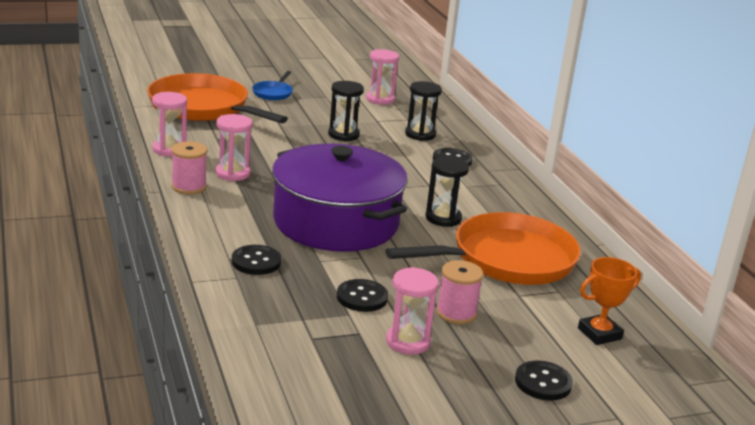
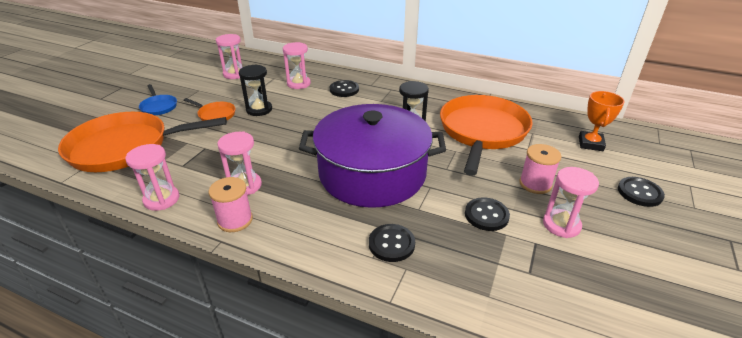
camera: 45 degrees left, 10 degrees up
(303, 120) = (215, 114): none -> orange pan
(420, 134) = (298, 84): black hourglass -> pink hourglass

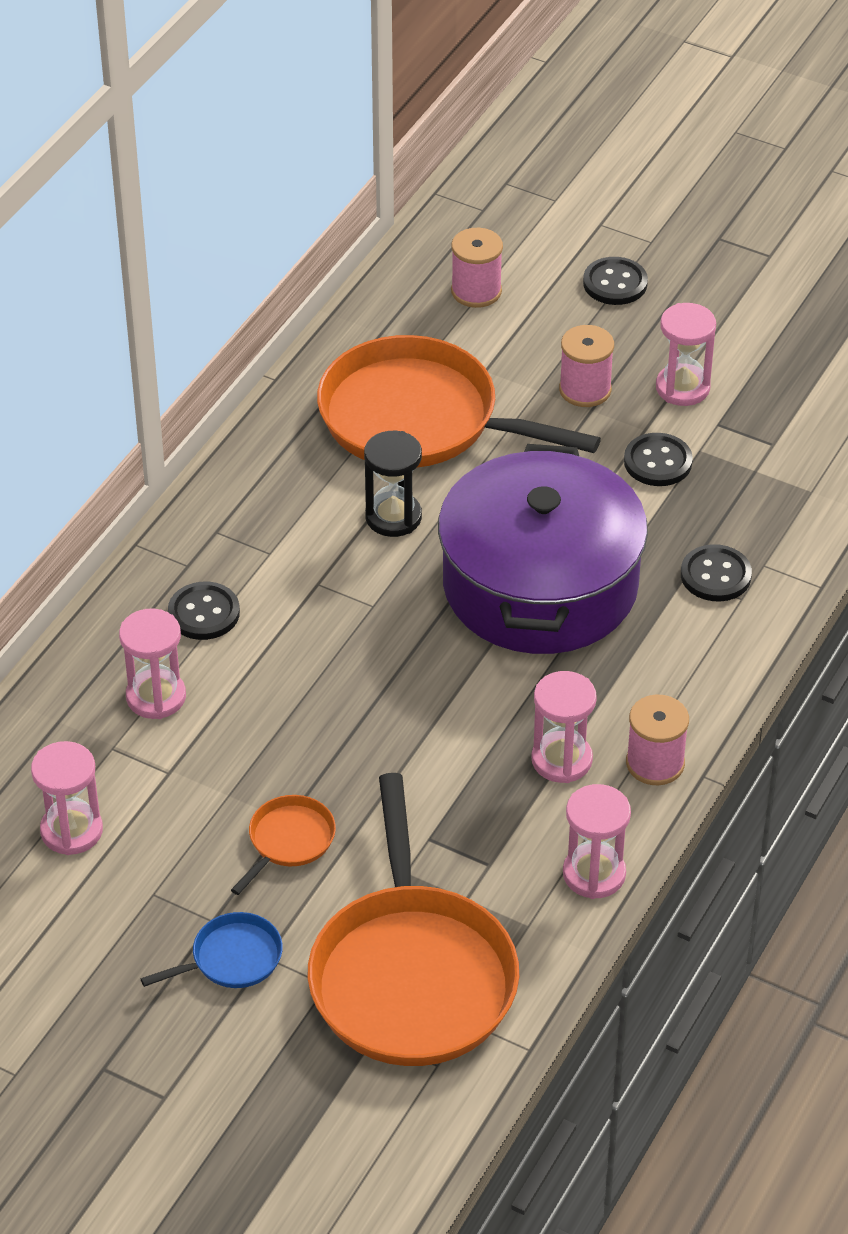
camera: 85 degrees left, 10 degrees up
(259, 109) = (277, 763): black hourglass -> none
(590, 144) = (476, 291): orange trophy -> pink spool

